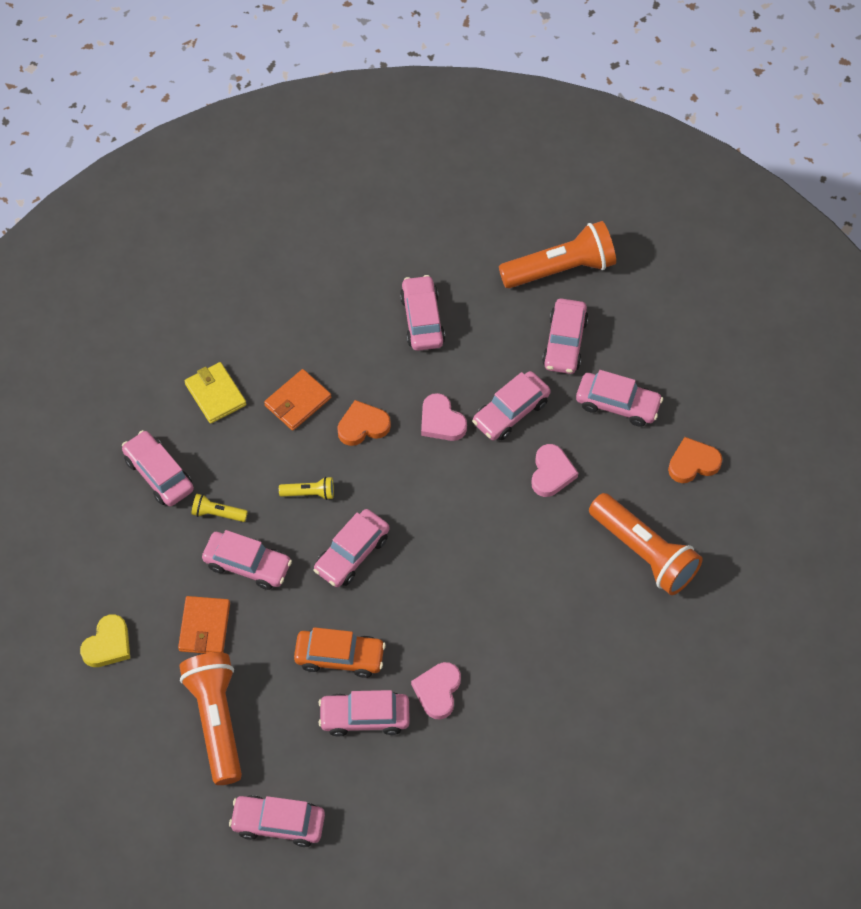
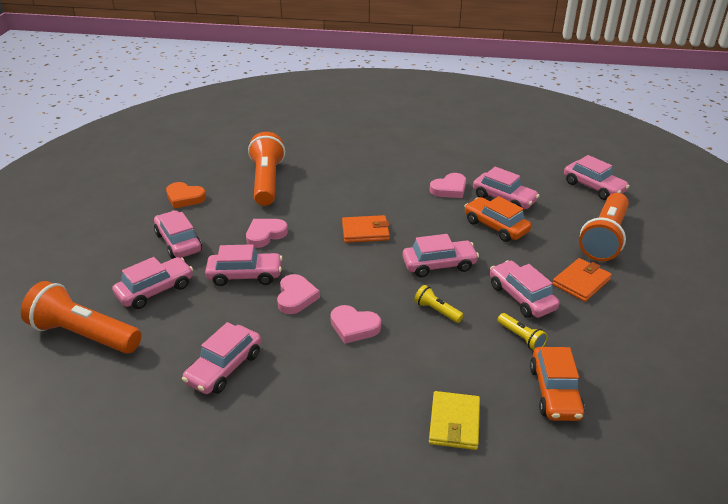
camera: 140 degrees left, 25 degrees down
(108, 644) = (667, 309): yellow heart -> none
(159, 474) = (554, 392): pink car -> orange car
(298, 402) = (387, 373): orange wallet -> orange wallet (365, 231)
(363, 426) = (354, 327): orange heart -> pink heart

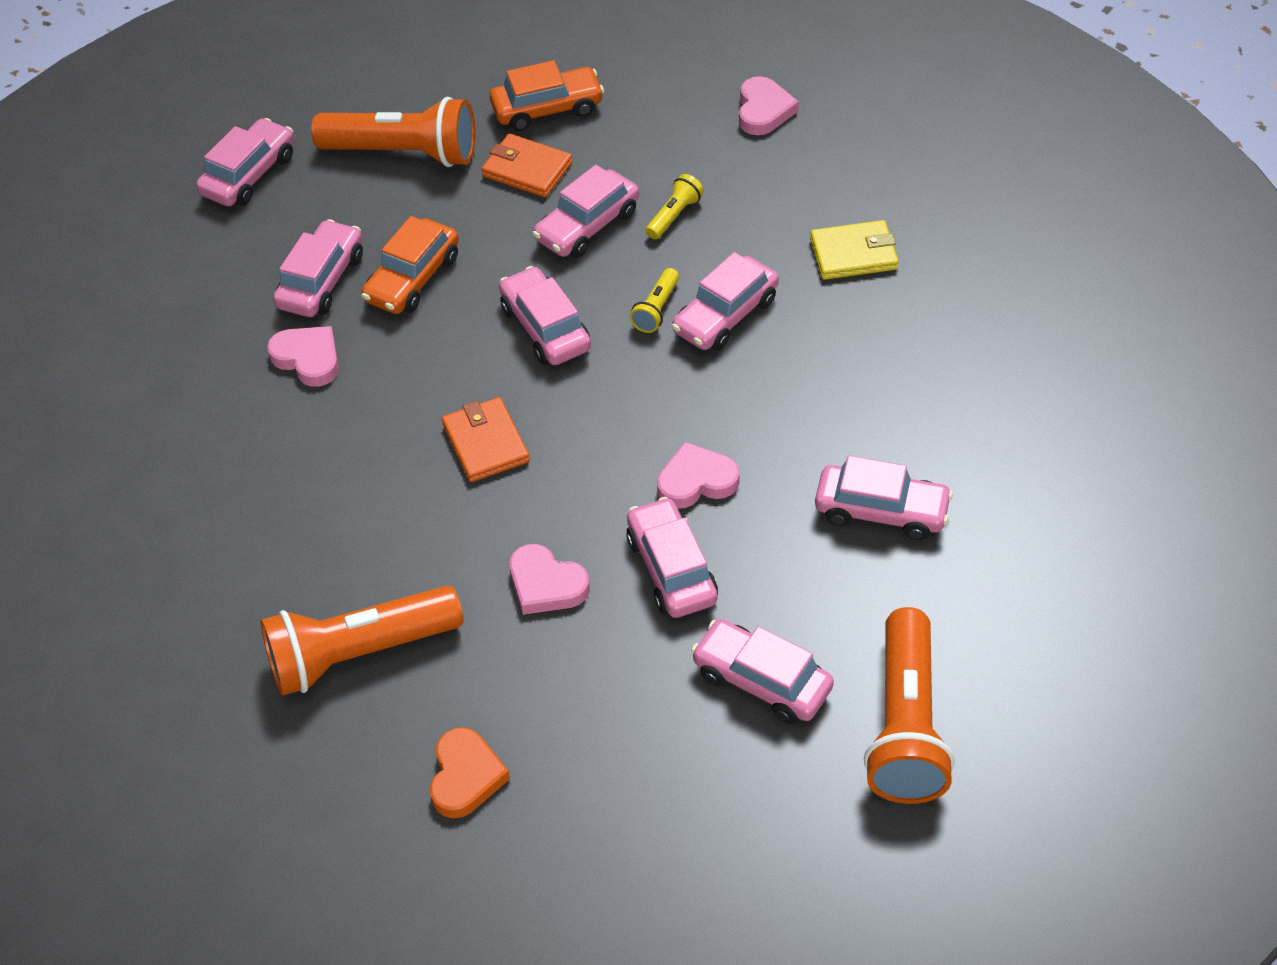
camera: 105 degrees left, 15 degrees up
(178, 242) = (618, 712): pink car -> pink car (725, 315)
(354, 327) = (731, 391): pink heart -> pink heart (763, 110)
(554, 392) = (759, 175): orange car -> orange car (547, 109)

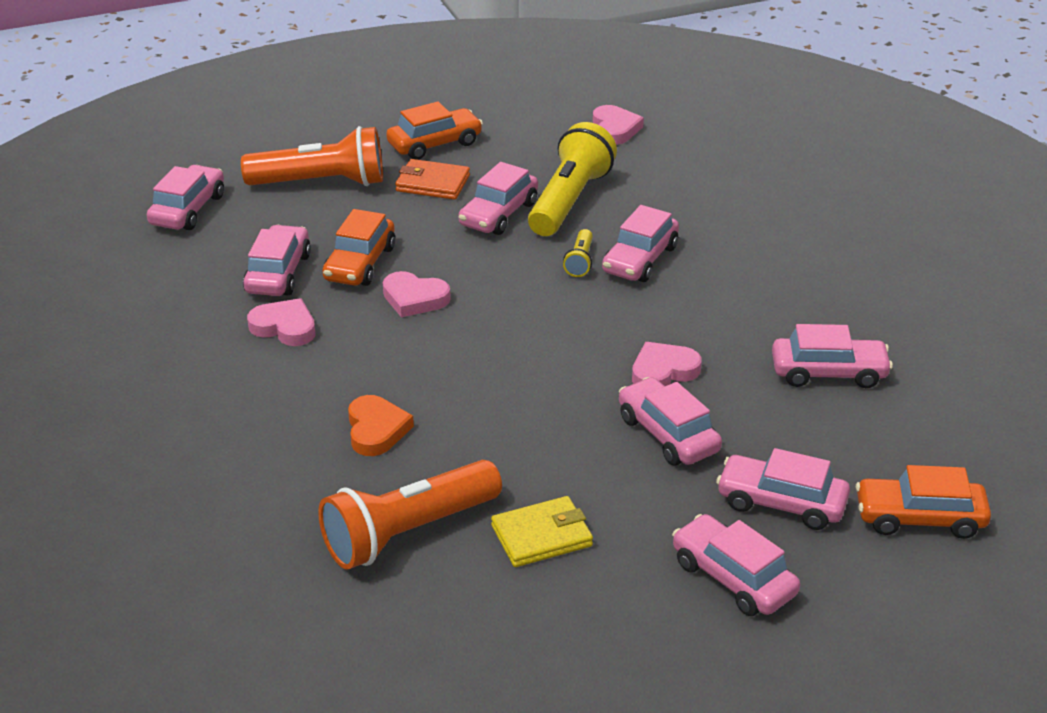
camera: 15 degrees left, 15 degrees down
(465, 776) = (543, 612): orange heart -> orange heart (376, 430)
(486, 443) = (467, 367): orange wallet -> none
(545, 328) = (489, 284): pink car -> pink car (733, 578)
(546, 584) = (561, 459): pink heart -> pink heart (414, 298)
(674, 215) = (569, 200): yellow flashlight -> yellow flashlight, size x2.22
(853, 254) = (728, 210): yellow wallet -> yellow wallet (541, 536)
(905, 726) = (919, 518): orange flashlight -> orange car

